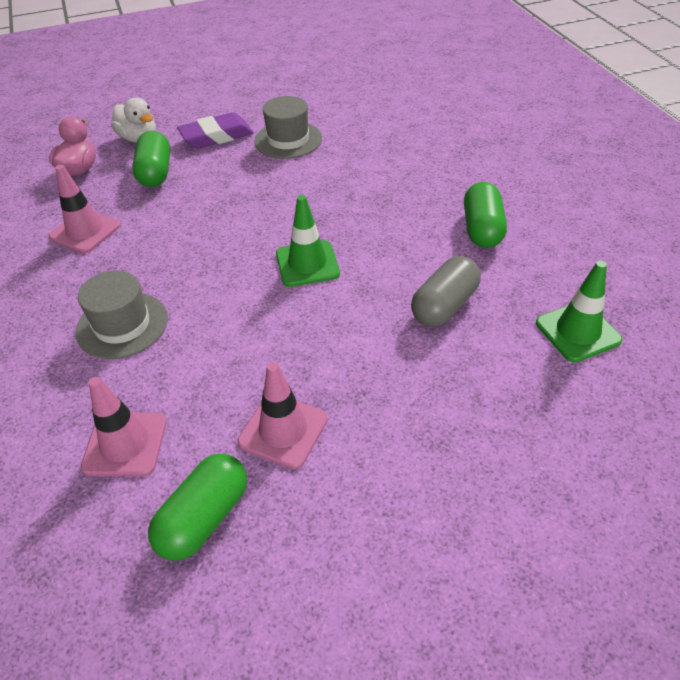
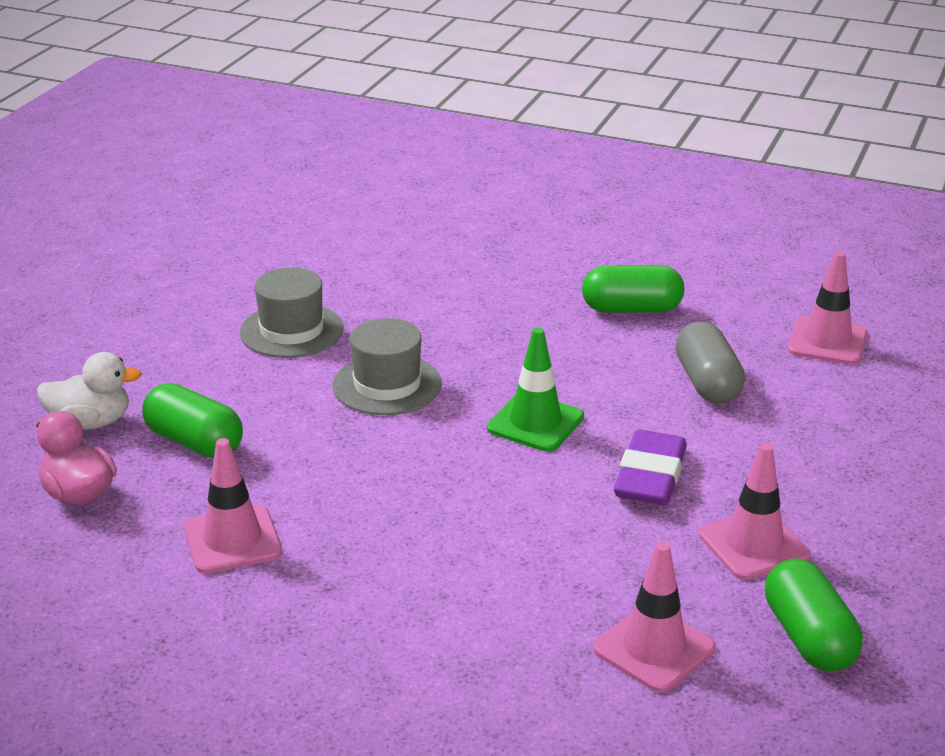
camera: 50 degrees left, 15 degrees down
(122, 325) = (460, 580): grey hat -> grey hat (387, 385)
(216, 136) = (194, 369): purple eraser -> purple eraser (650, 476)
(482, 229) = (631, 309): green capsule -> green capsule turned 45 degrees counterclockwise
(577, 332) = (827, 342): green traffic cone -> pink traffic cone

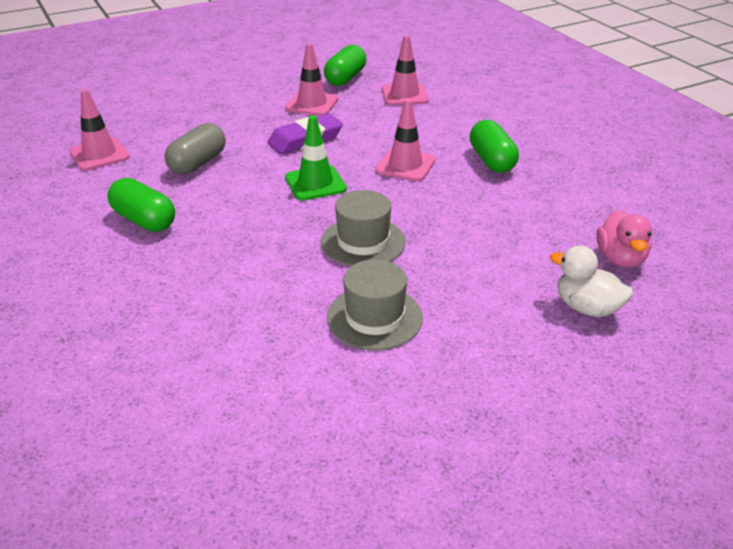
camera: 140 degrees left, 5 degrees up
(194, 442) = (522, 260): green capsule -> green capsule (492, 160)
(233, 540) = (543, 196): pink traffic cone -> pink traffic cone (405, 165)

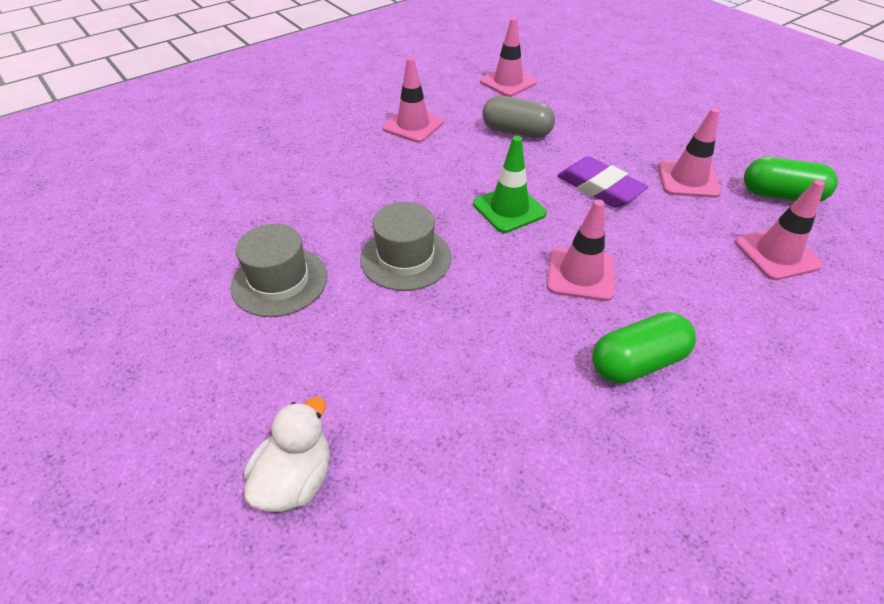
camera: 80 degrees right, 10 degrees up
(144, 220) = (413, 125): green capsule -> pink traffic cone
(620, 259) = (414, 532): pink duck -> none

